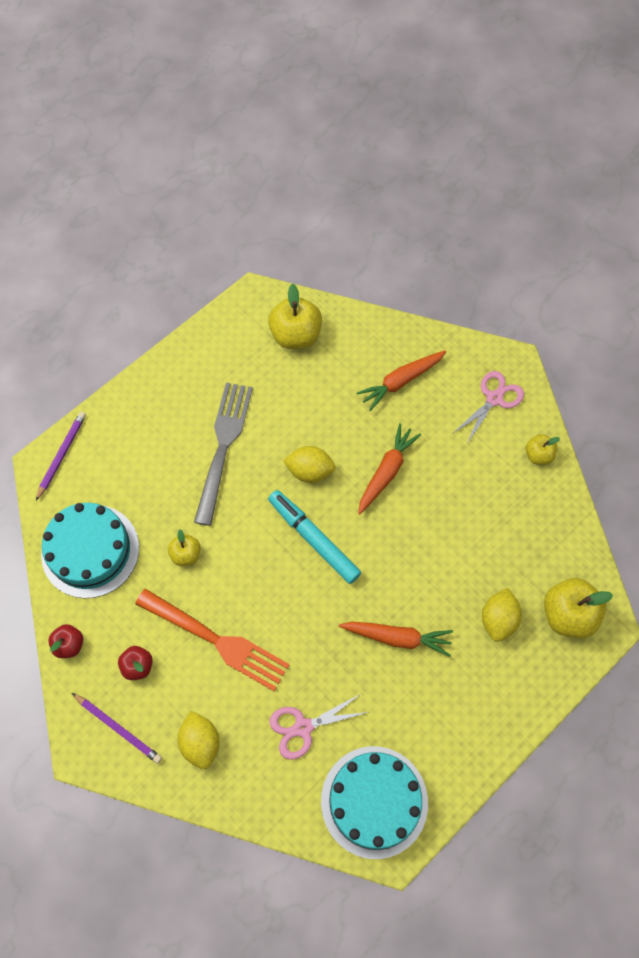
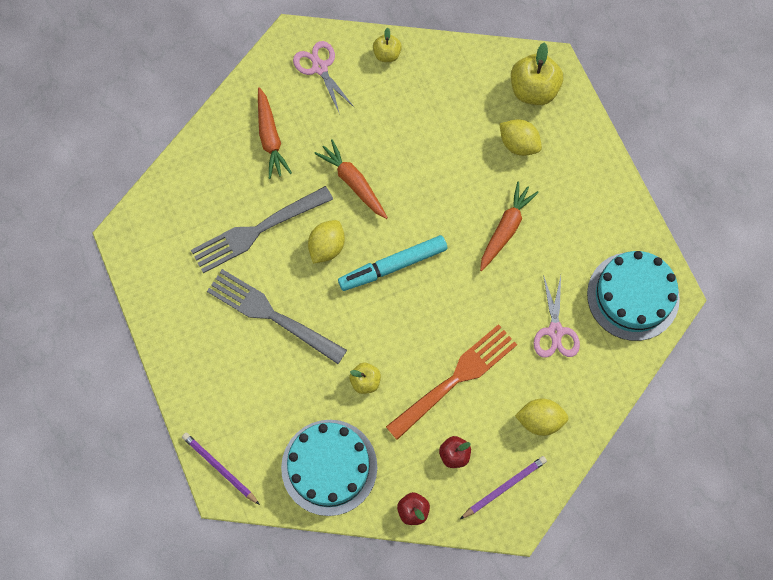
camera: 70 degrees left, 5 degrees up
(296, 335) = (182, 212): yellow apple -> none
(303, 404) = (258, 230): none -> grey fork

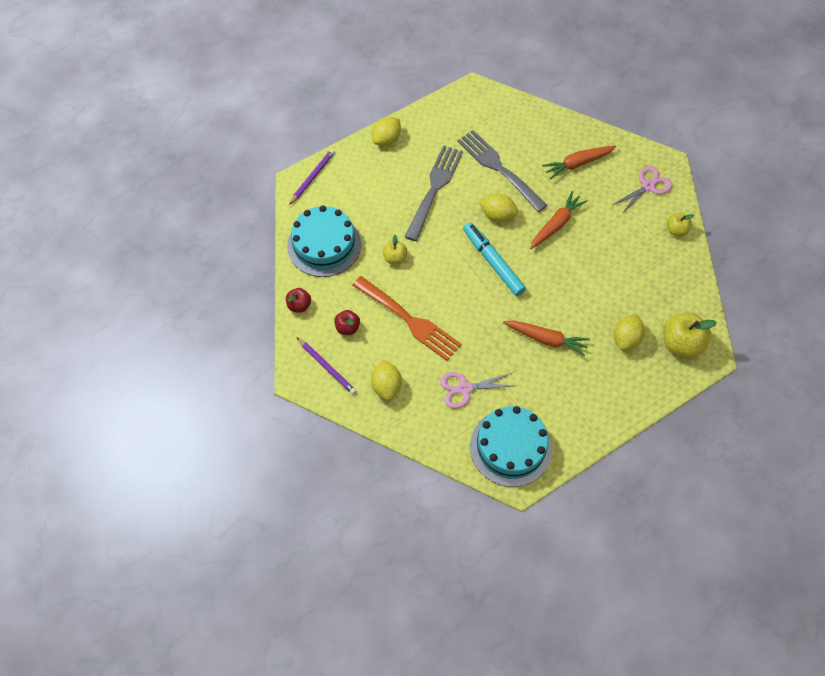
camera: 80 degrees right, 10 degrees down
(179, 362) = (386, 139): none -> yellow lemon

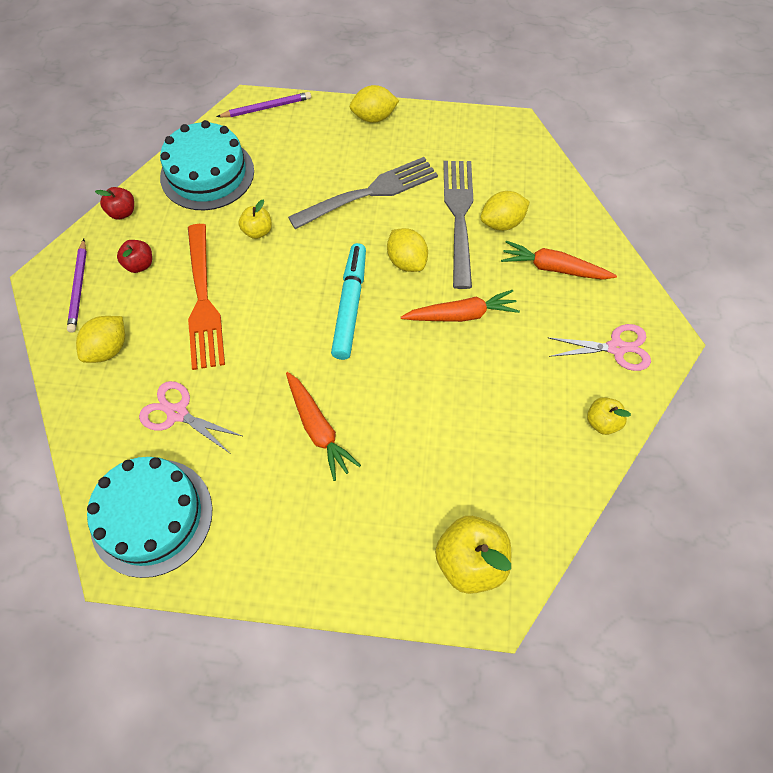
camera: 40 degrees right, 0 degrees up
(626, 339) = (409, 501): yellow lemon -> yellow lemon (502, 223)

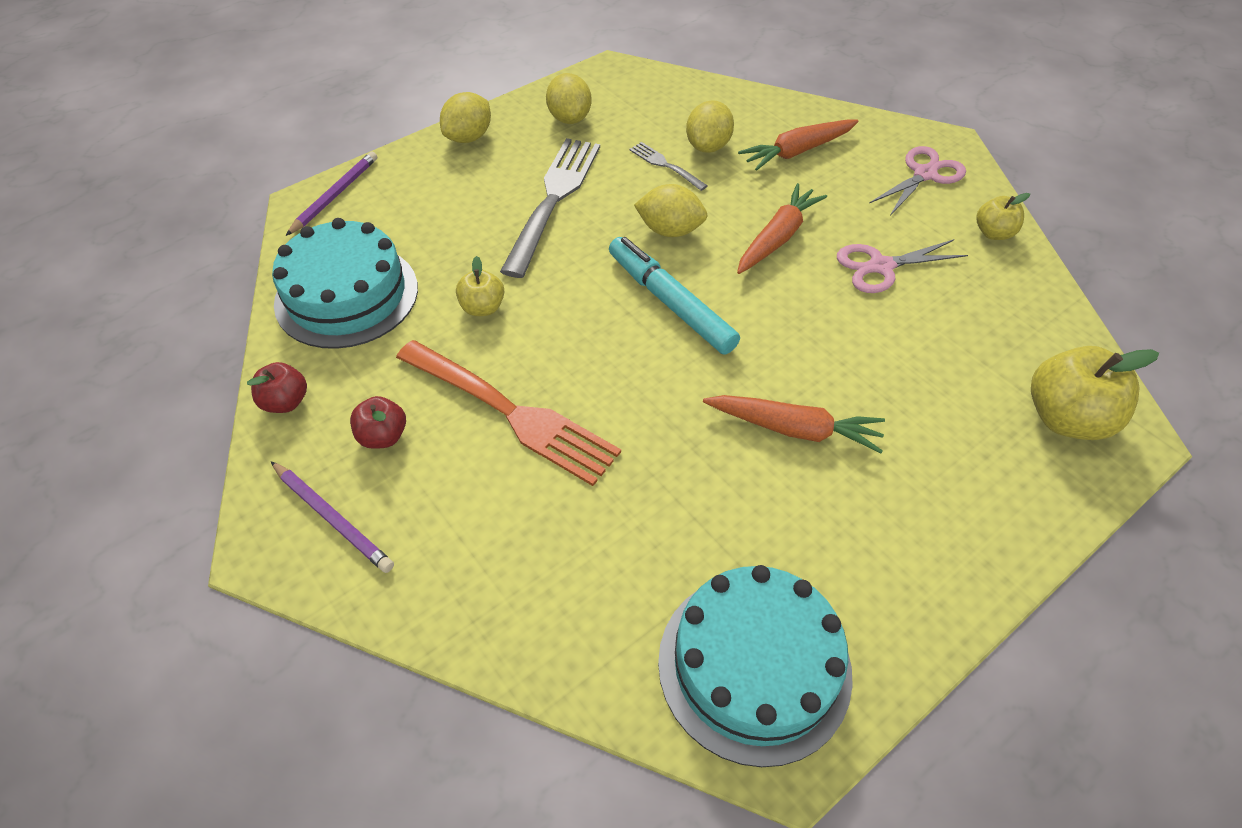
camera: 45 degrees left, 10 degrees down
(108, 349) = (463, 549): yellow lemon -> yellow lemon (569, 118)
(177, 413) = (636, 541): pink scissors -> pink scissors (881, 266)
(459, 217) = (666, 165): grey fork -> grey fork, size x0.47

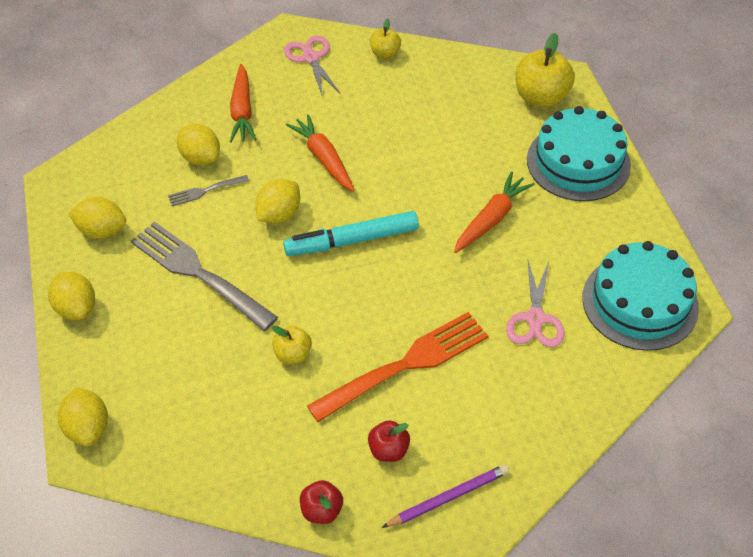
camera: 65 degrees left, 0 degrees up
(335, 195) = (88, 428): purple pencil -> yellow lemon
(346, 295) = (225, 444): turquoise cake -> turquoise cake (578, 162)
(881, 266) = (382, 119): pink scissors -> pink scissors (535, 318)

